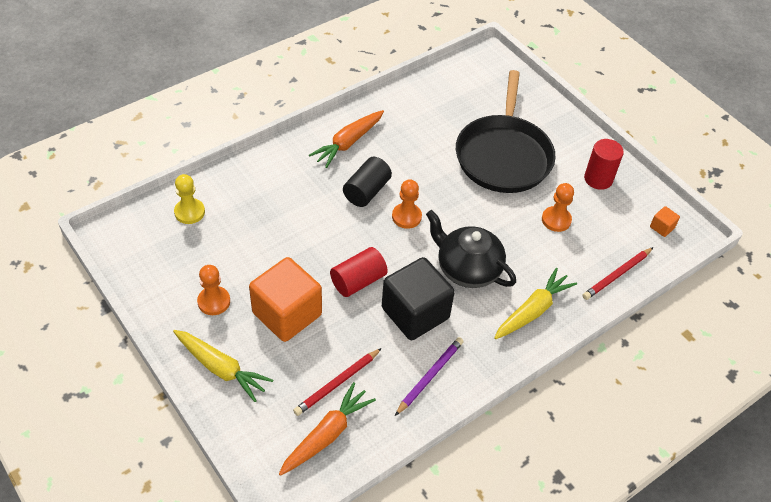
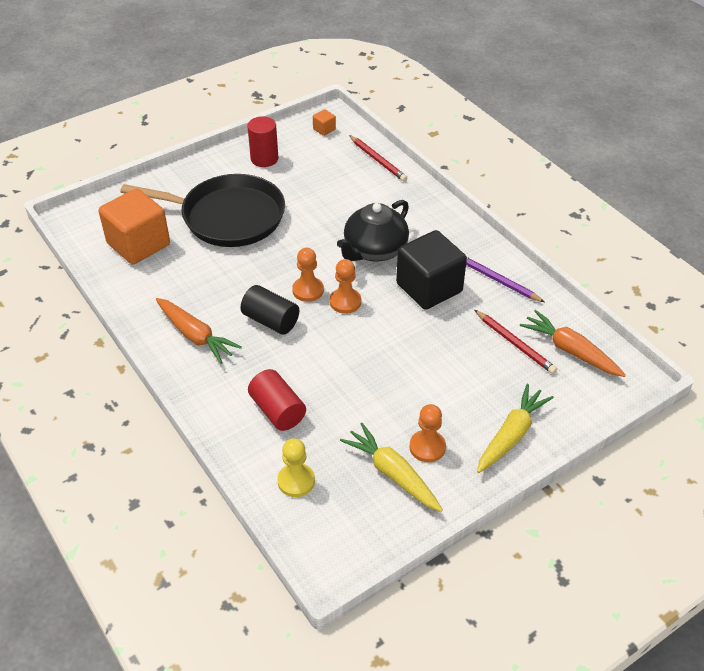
camera: 85 degrees left, 5 degrees down
(287, 314) = (438, 383): orange cube -> orange cube (138, 244)
(358, 281) = (393, 328): red cylinder -> red cylinder (277, 410)
(533, 310) = (419, 212): yellow carrot -> yellow carrot (392, 473)
(556, 220) = (314, 189): orange pawn -> orange pawn (345, 302)

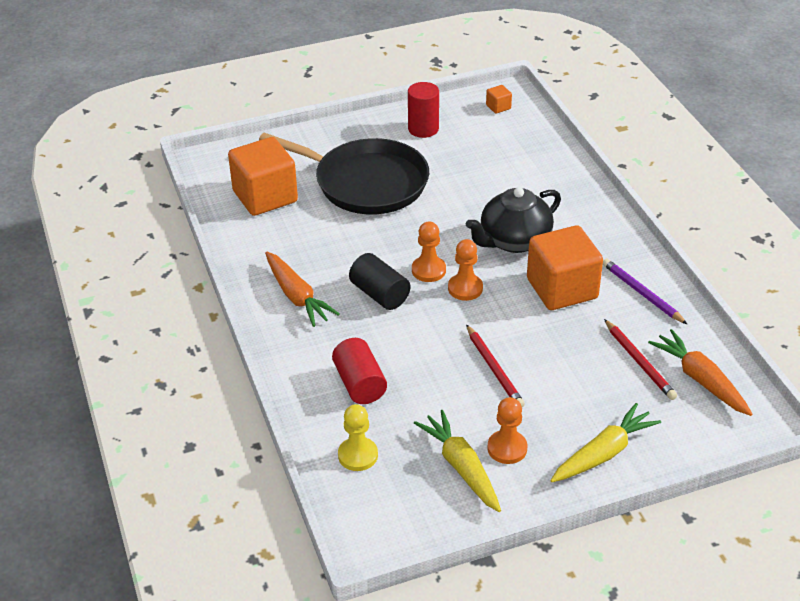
camera: 15 degrees right, 5 degrees down
(377, 160) = (547, 147): red pencil -> red pencil (494, 368)
(429, 288) = (562, 289): black cube -> orange cube

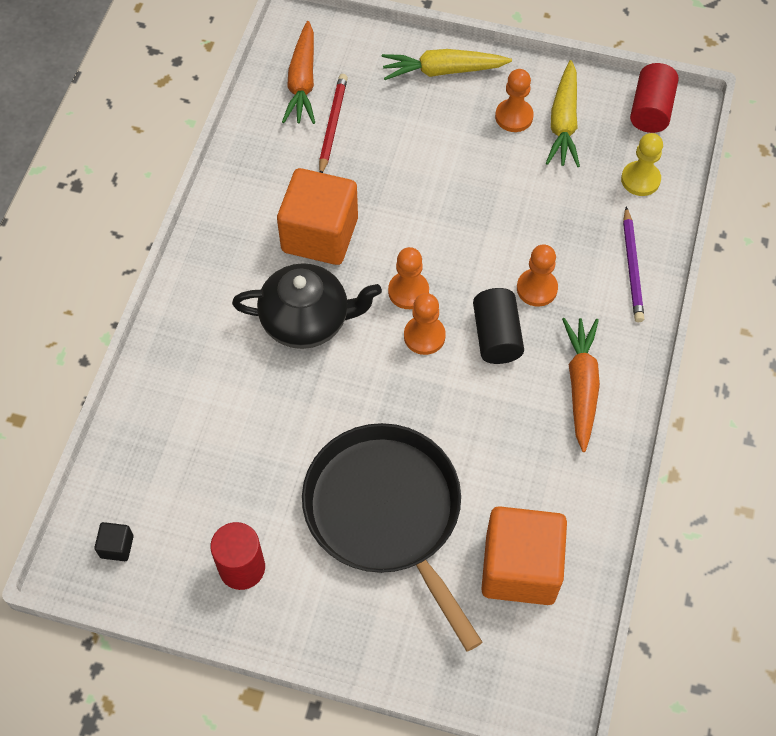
camera: 145 degrees left, 20 degrees up
(359, 384) = (590, 246): red cylinder -> red cylinder (650, 110)
(376, 335) = (537, 288): none -> orange pawn
(494, 368) = (460, 191): red pencil -> none
(498, 107) = (117, 546): orange cube -> black cube
(642, 293) = (255, 186): purple pencil -> purple pencil (632, 267)

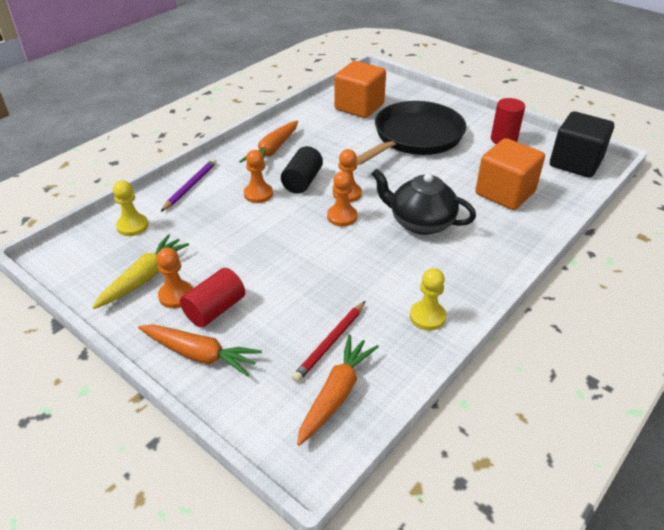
camera: 155 degrees left, 20 degrees down
(117, 546) = (575, 163): black cube -> black cube, size x2.47
(250, 187) = (427, 317): none -> yellow pawn
(320, 235) = (386, 266): orange cube -> orange cube (505, 193)
(386, 513) = (415, 137): black pan -> black pan turned 135 degrees counterclockwise
(442, 71) = (200, 355): yellow carrot -> orange carrot
(650, 110) = (73, 264): red cylinder -> red cylinder (215, 309)

